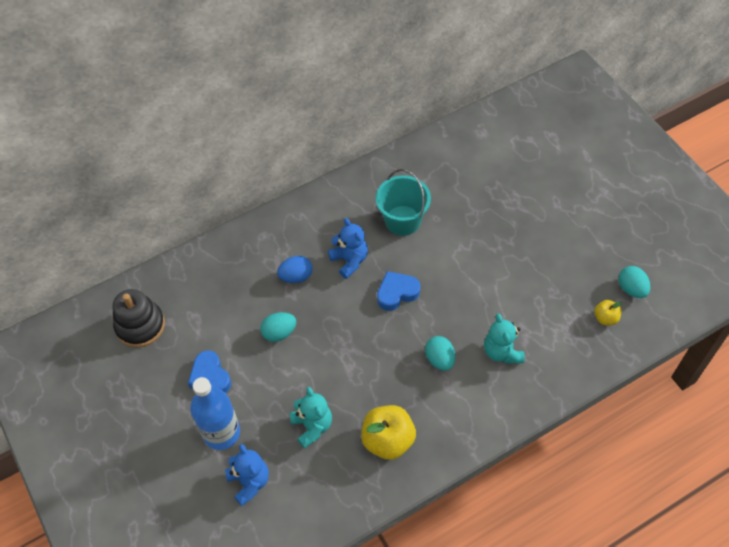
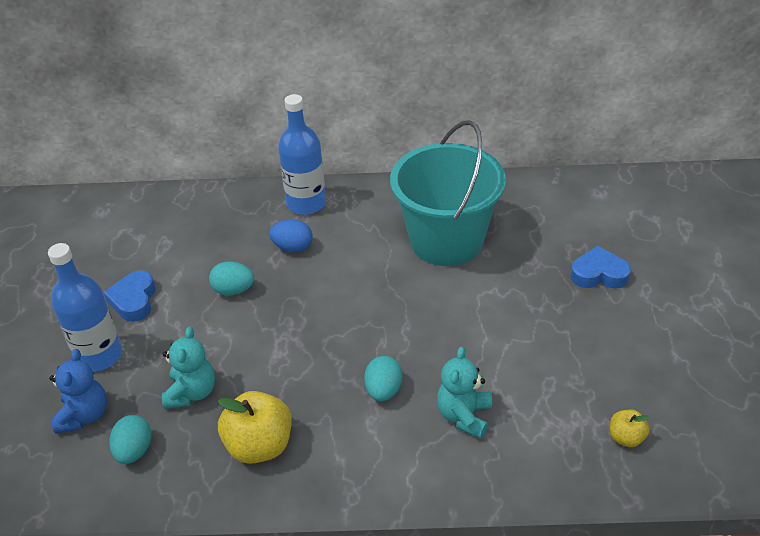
camera: 30 degrees right, 15 degrees down
(140, 325) = (111, 229): black stacking toy -> none
(277, 233) = (306, 203): none -> blue bottle
(349, 260) = (359, 255): blue teddy bear -> none
(397, 293) = (386, 305): blue heart -> blue heart (599, 274)
(402, 220) = (446, 241): turquoise bucket -> turquoise bucket, size x1.61
(631, 289) = (685, 420): turquoise egg -> turquoise egg (134, 451)

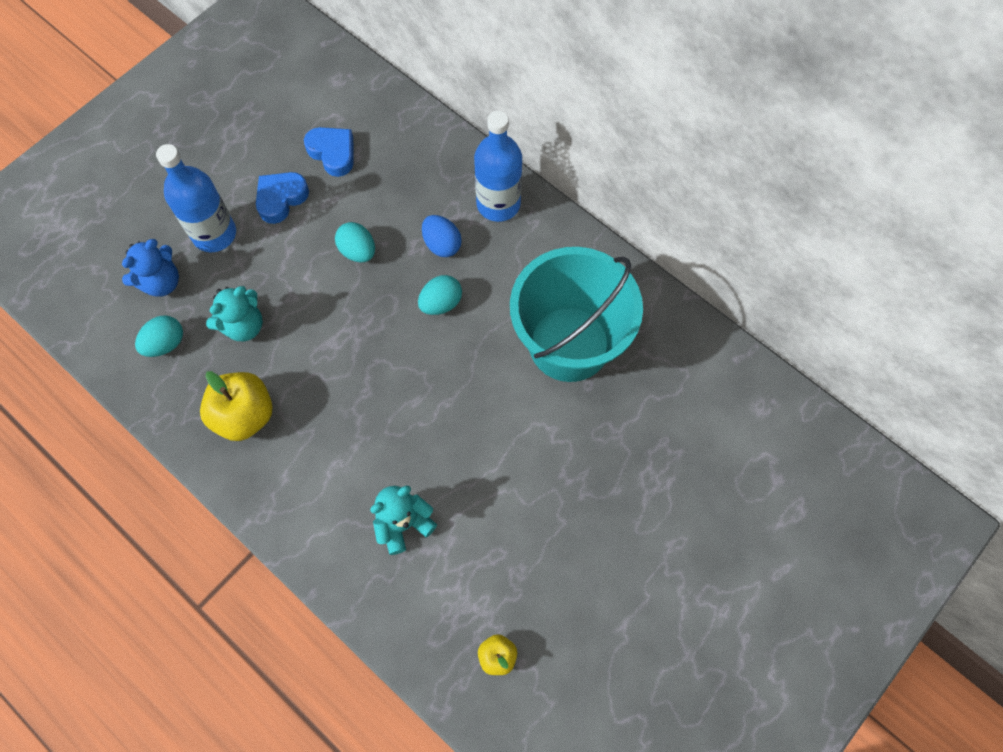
camera: 40 degrees right, 25 degrees up
(383, 390) = (371, 447): turquoise egg -> turquoise egg (441, 303)
(599, 274) = (656, 492): blue heart -> blue heart (333, 153)

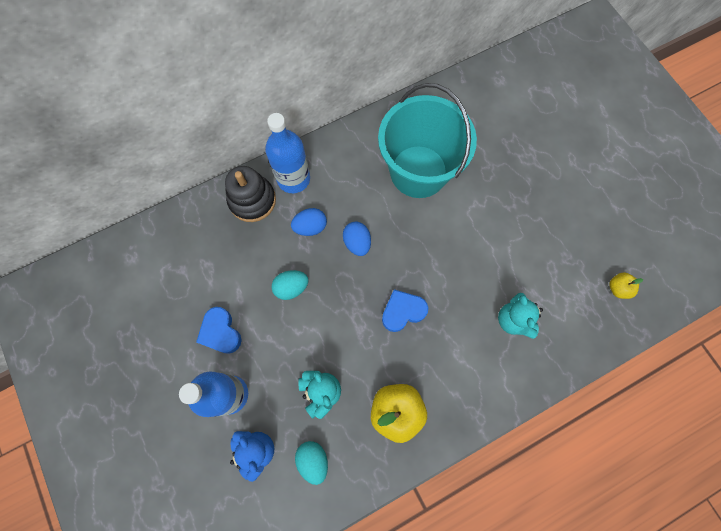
camera: 70 degrees left, 5 degrees up
(333, 153) = (197, 281): blue heart -> blue heart (402, 311)
(441, 303) = (357, 243): turquoise egg -> blue egg
(452, 170) = (252, 200): none -> black stacking toy

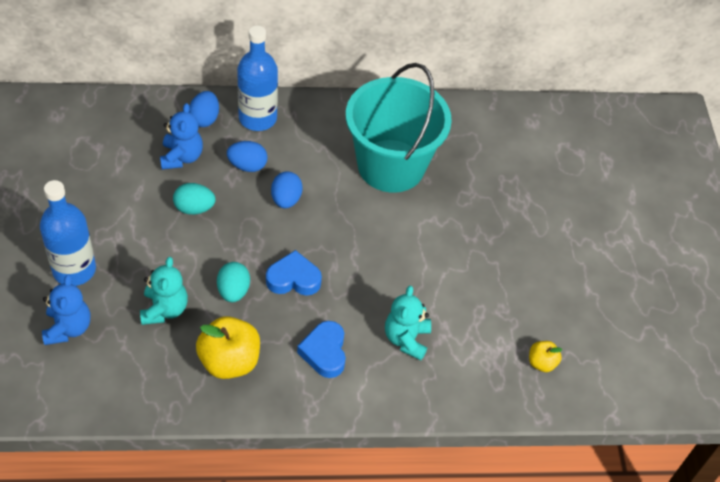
camera: 20 degrees right, 20 degrees down
(221, 332) = (100, 214): blue heart -> blue heart (324, 352)
(252, 200) = (204, 119): black stacking toy -> blue egg
(254, 245) = (181, 157): none -> blue teddy bear
(313, 460) = (118, 363): turquoise egg -> turquoise egg (233, 291)

